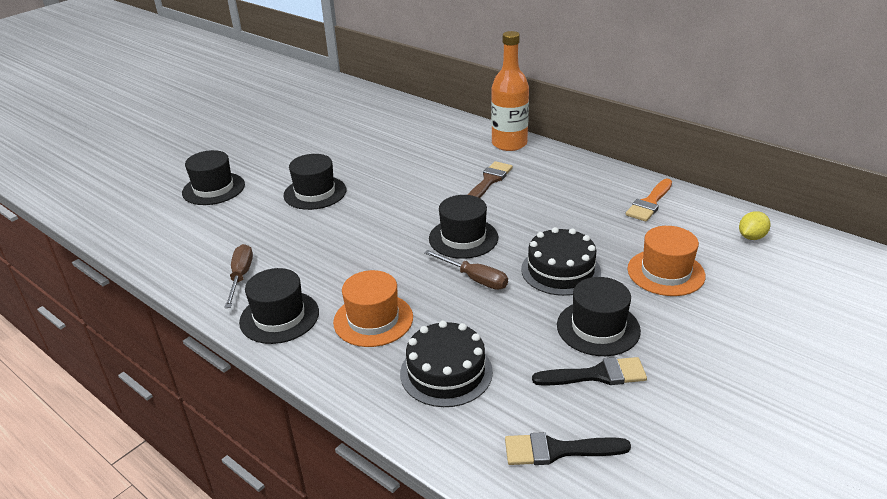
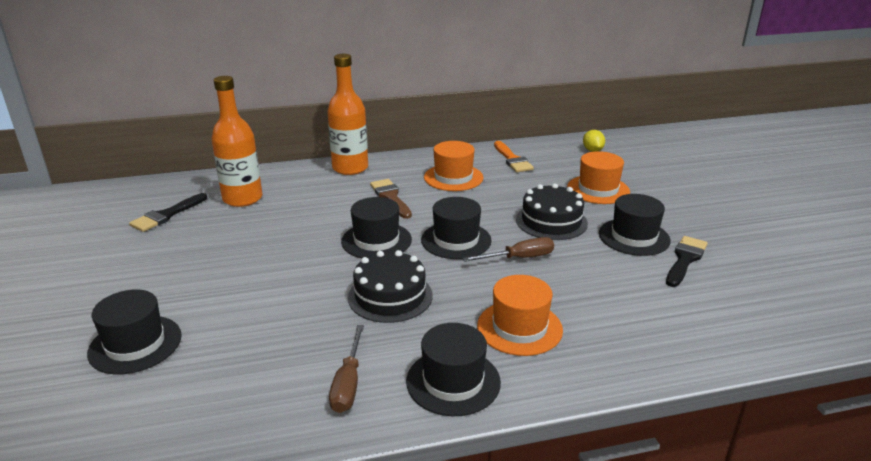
camera: 55 degrees left, 5 degrees down
(241, 276) = (348, 383): brown screwdriver -> brown screwdriver turned 120 degrees counterclockwise
(315, 193) = (263, 282): black hat -> black hat (376, 240)
(405, 131) = (242, 199): none -> orange bottle
(446, 372) = (627, 319): black cake -> black cake (390, 296)
(557, 450) = (754, 308): black brush -> black brush (166, 215)
(565, 191) = (453, 177): none -> orange hat

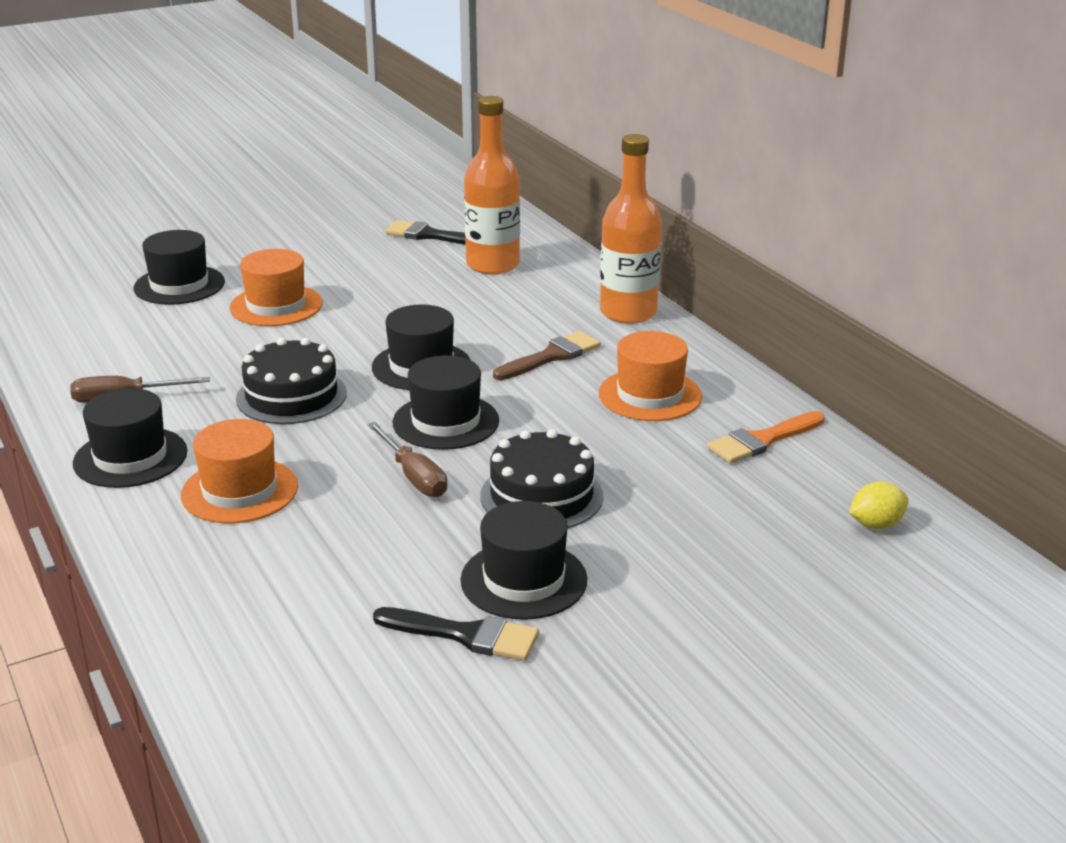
camera: 75 degrees right, 0 degrees up
(598, 189) = (692, 537): orange hat -> orange hat (276, 306)

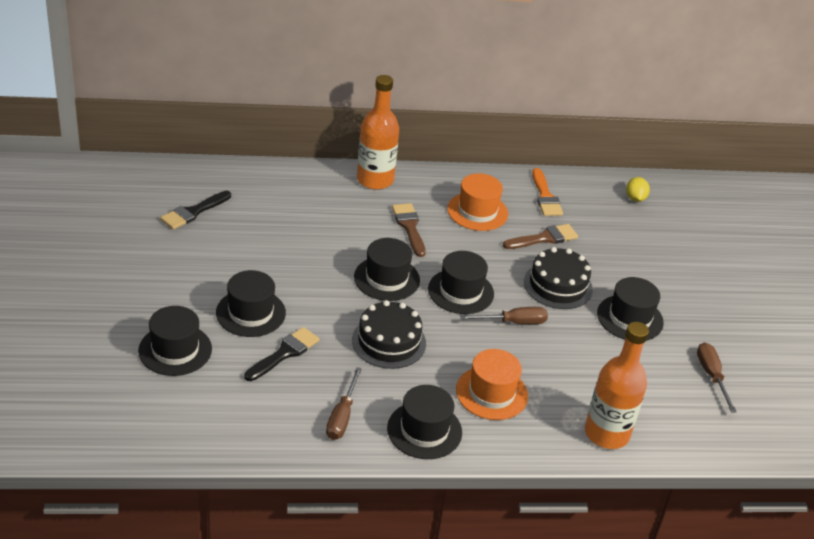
camera: 70 degrees left, 10 degrees up
(276, 306) = (250, 313): orange hat -> black hat
(440, 700) = (711, 376): none -> brown screwdriver
(466, 635) = (666, 352): black brush -> black brush (284, 353)
(493, 265) = (265, 203): orange bottle -> orange bottle (606, 433)
(650, 461) = (544, 238): none -> brown brush

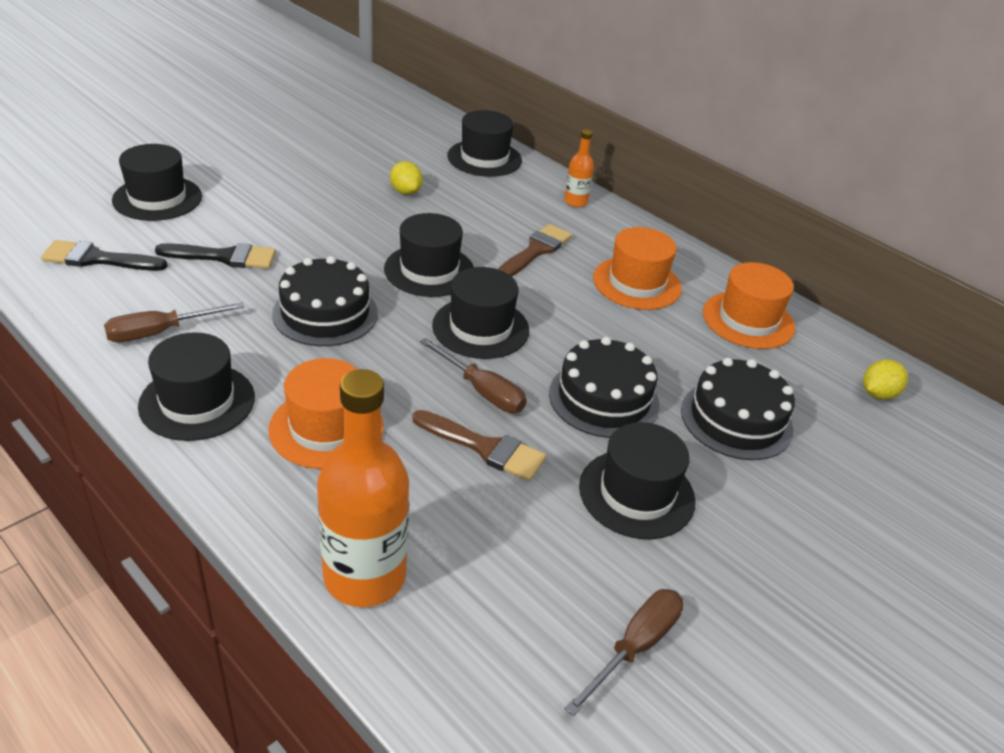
camera: 50 degrees right, 0 degrees up
(193, 212) = (369, 134): black brush -> black brush (97, 259)
(250, 313) = (263, 215): black hat -> black hat (484, 158)
(289, 239) = (405, 192): none -> yellow lemon
(375, 180) = (575, 202): orange bottle -> orange bottle, size x0.49
(544, 238) = (672, 350): brown brush -> brown brush (485, 447)
(545, 196) = (748, 320): orange brush -> orange hat
(611, 254) = (736, 419): none -> black cake

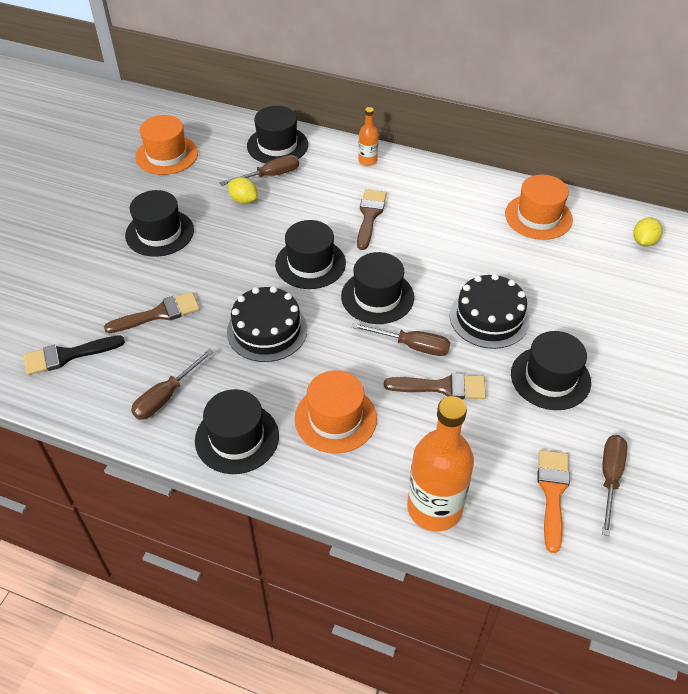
camera: 20 degrees left, 10 degrees up
(157, 198) = (65, 282): black hat -> black hat (159, 233)
(224, 257) = (159, 314): black brush -> brown brush
(453, 180) = (270, 176): none -> brown screwdriver
(538, 629) = (552, 493): none -> orange brush
(637, 283) = (452, 216): orange hat -> orange hat (167, 155)
(736, 419) = (575, 298): black cake -> none

